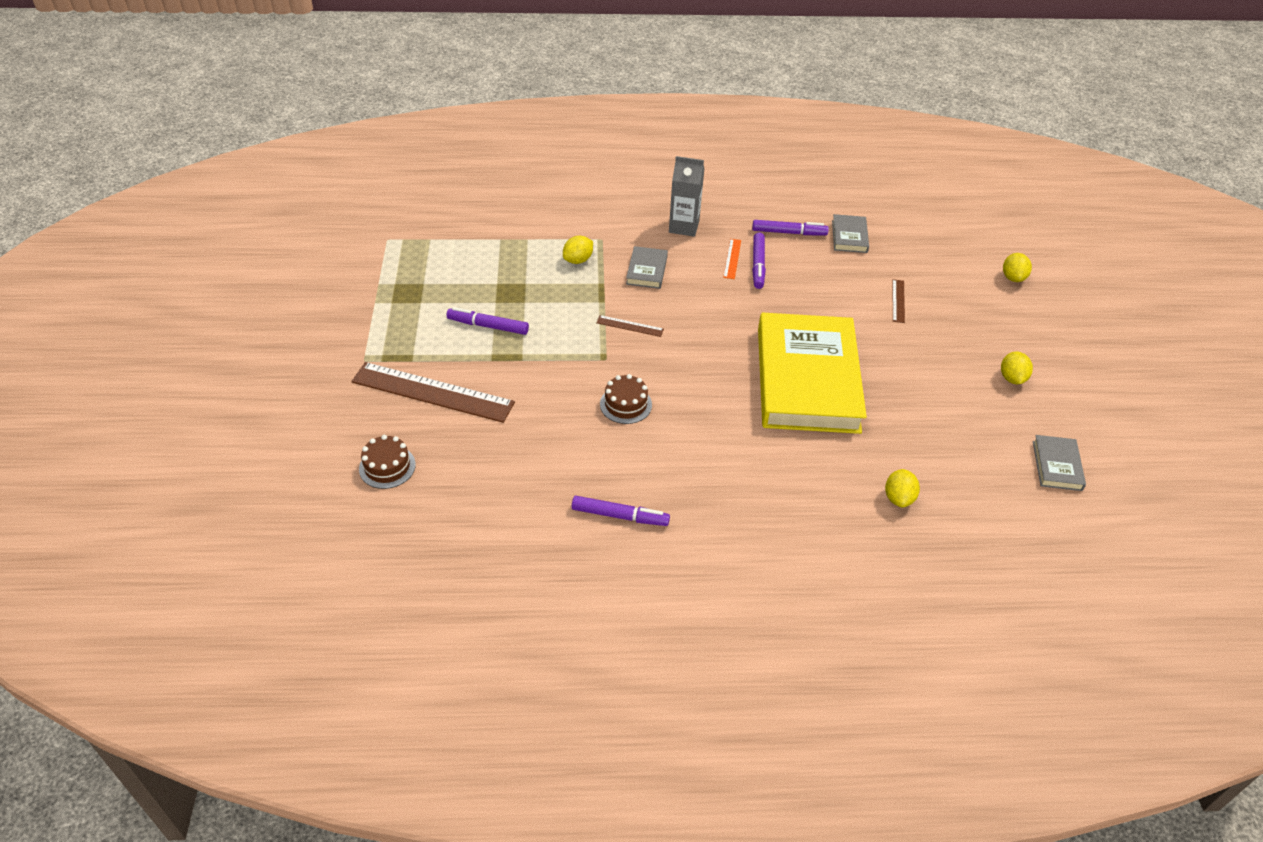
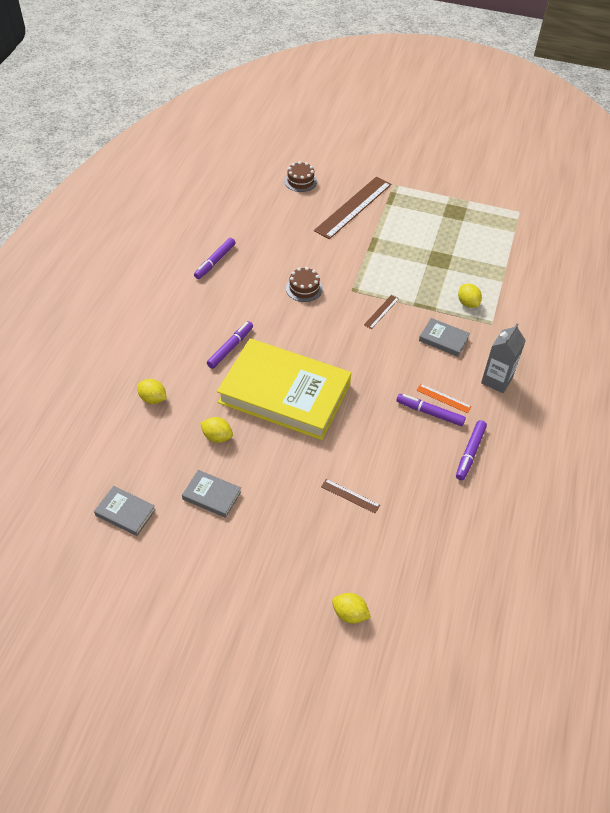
camera: 110 degrees right, 5 degrees up
(488, 326) = (407, 242): purple marker -> purple marker (230, 348)
(849, 236) = (452, 499): grey book -> grey book (212, 495)
(1012, 378) = (224, 534): yellow lemon -> yellow lemon (217, 437)

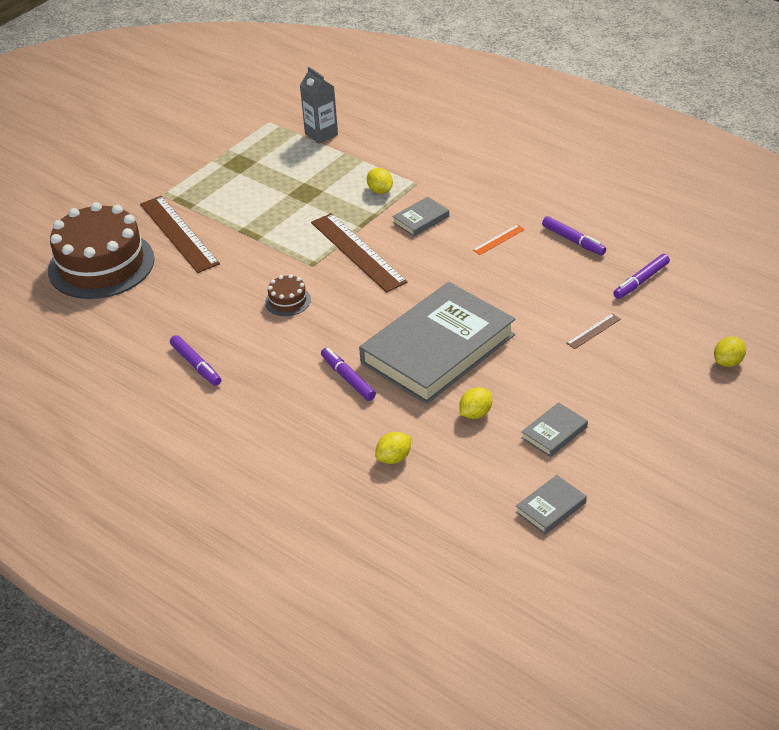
camera: 65 degrees left, 10 degrees down
(284, 393) = (438, 349): yellow book -> grey book
(300, 181) = (101, 264): brown cake -> brown cake, size x2.40
(381, 311) = (357, 252): brown ruler -> brown ruler, size x2.29
(430, 413) = (513, 253): purple marker -> purple marker (641, 281)
(468, 303) = (380, 191): yellow lemon -> yellow lemon turned 60 degrees clockwise
(496, 380) = (492, 200): grey carton -> grey carton (321, 134)

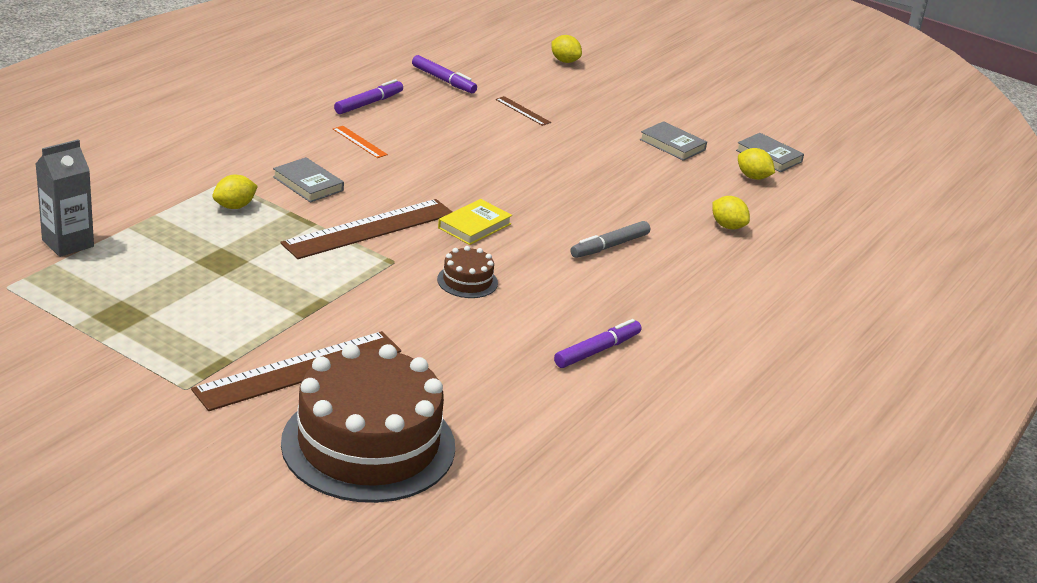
camera: 100 degrees left, 10 degrees down
(348, 378) = (609, 246): purple marker -> grey marker
(370, 303) = (474, 226): none -> yellow book
(438, 349) = (555, 191): grey book -> none
(475, 413) = (653, 179): yellow lemon -> yellow lemon (753, 177)

